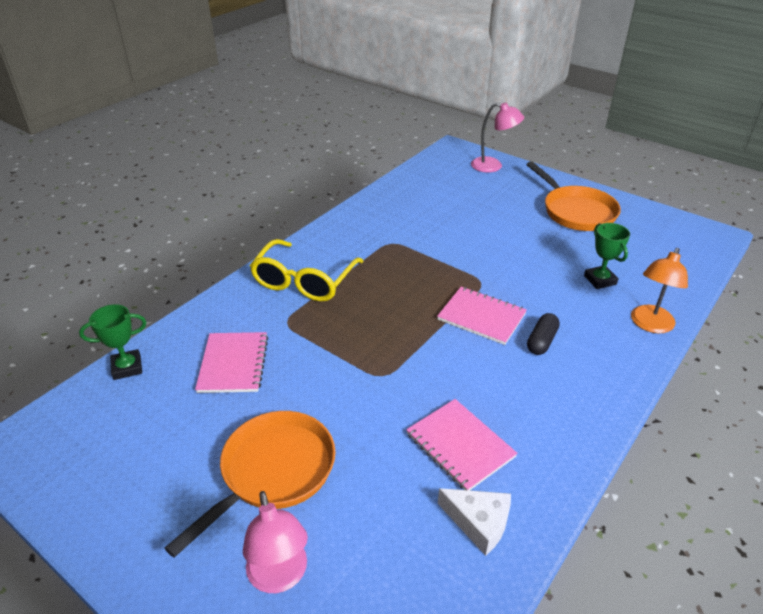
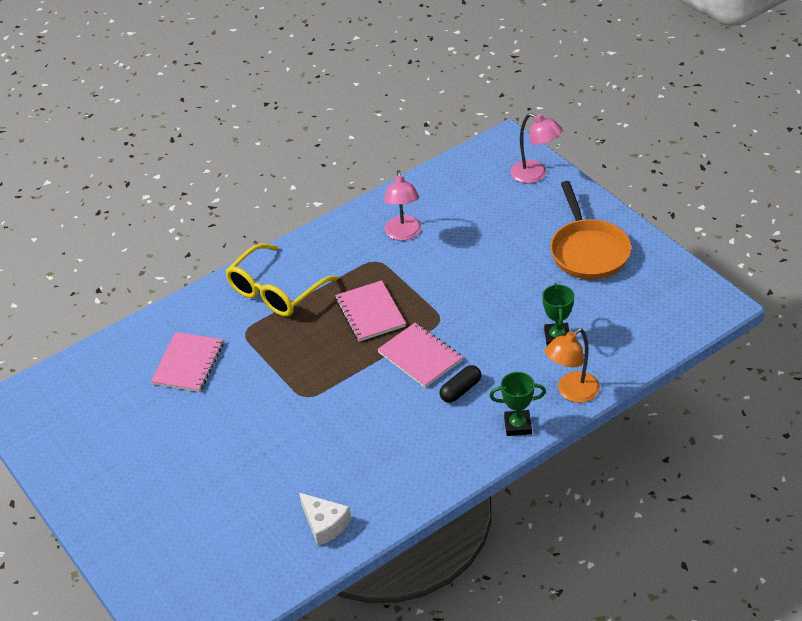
camera: 20 degrees right, 5 degrees up
(127, 367) = (103, 352): green trophy -> green trophy (517, 425)
(273, 472) = (190, 458): orange pan -> none
(280, 577) = (171, 529): pink lamp -> pink lamp (403, 234)
(460, 445) = (340, 466): pink notebook -> pink notebook (370, 312)

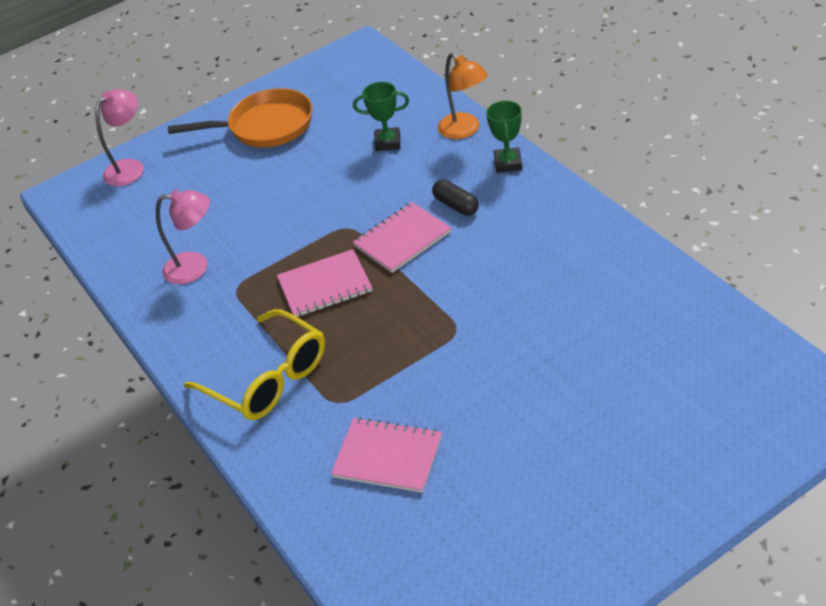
camera: 85 degrees left, 0 degrees up
(324, 524) = (649, 295): white cheese -> none

